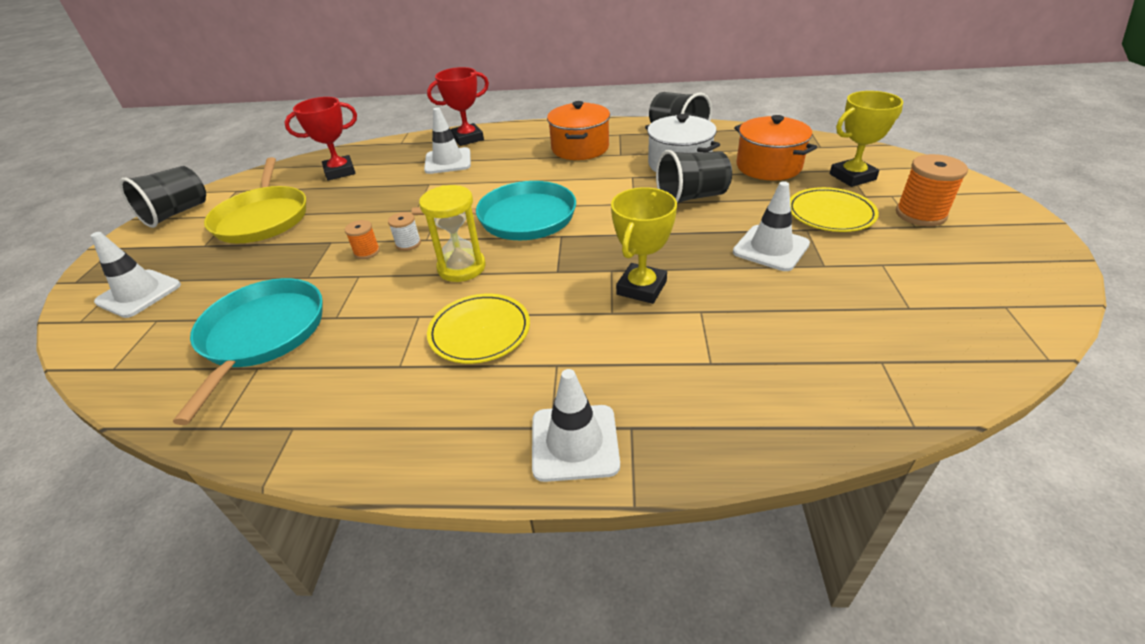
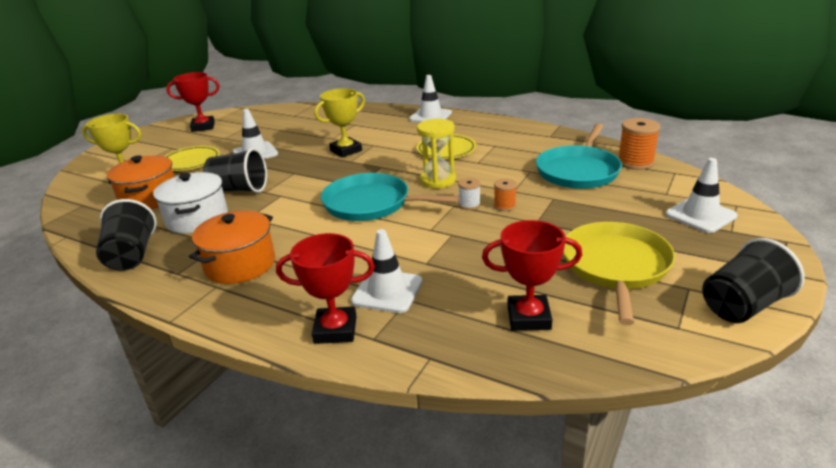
camera: 155 degrees left, 10 degrees down
(920, 214) = (154, 151): orange spool -> orange spool (635, 162)
(977, 278) = (203, 127): none -> red trophy

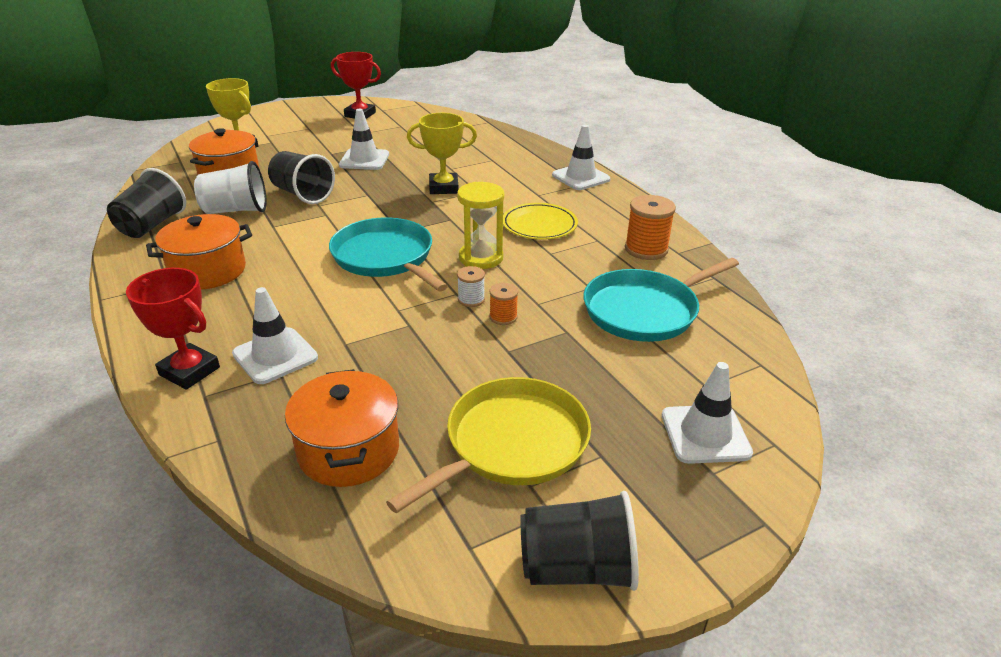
camera: 30 degrees right, 5 degrees up
(191, 161) = (304, 149): yellow plate -> none
(197, 218) = (236, 210): white pot -> white cup
(528, 317) = (348, 450): red trophy -> orange pot
(635, 162) = (731, 329): orange spool -> orange spool (646, 249)

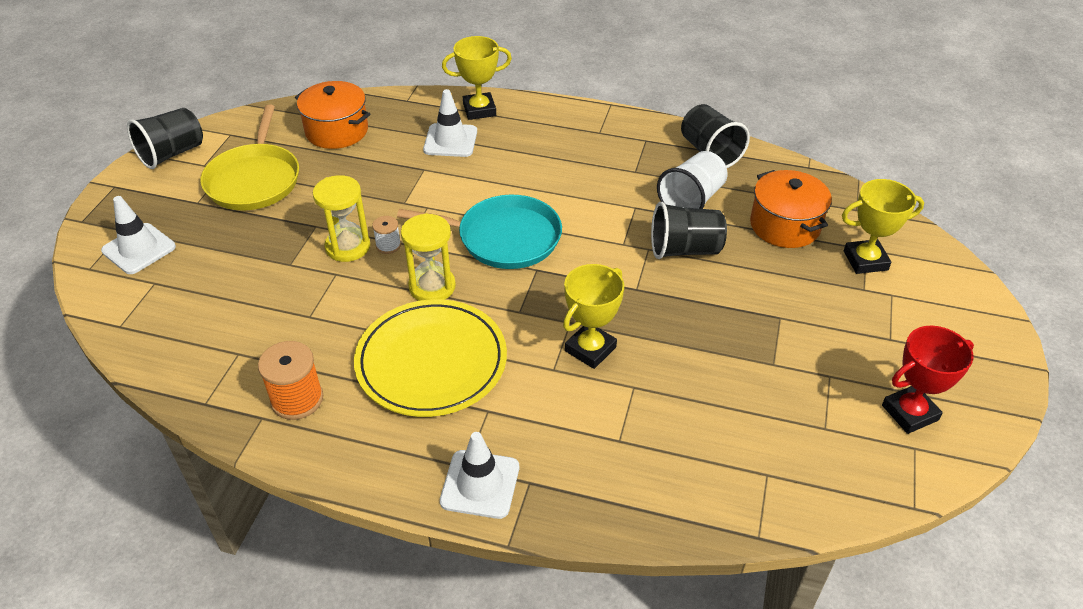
camera: 135 degrees right, 10 degrees up
(189, 371) = (479, 110): red trophy -> yellow trophy
(208, 271) = (595, 152): orange pot -> none
(364, 160) = (732, 332): white traffic cone -> none
(503, 317) = (348, 247): orange spool -> yellow hourglass
(539, 225) = (431, 362): yellow plate -> yellow plate, size x1.63
(645, 310) = (244, 321): turquoise pan -> none

